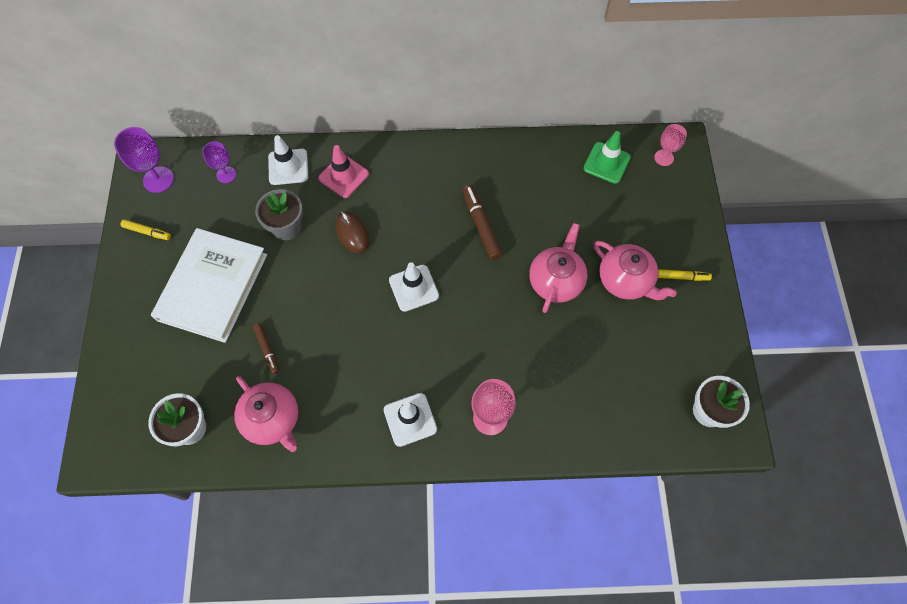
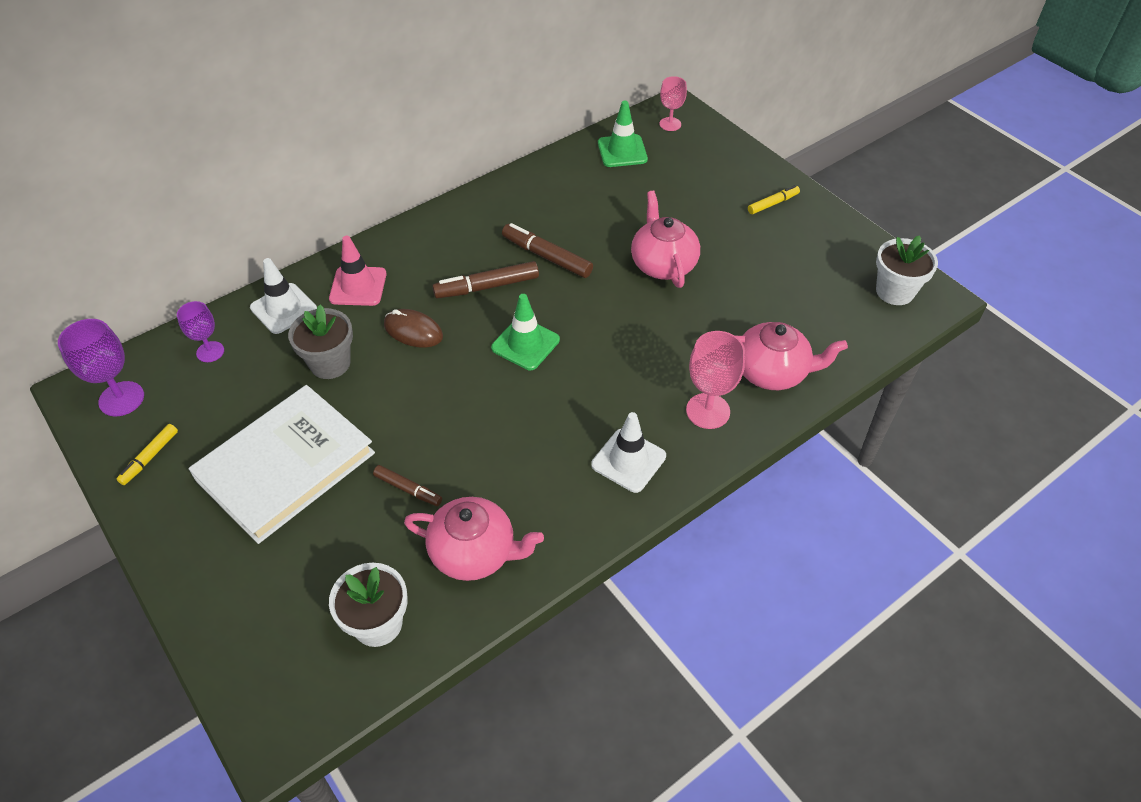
camera: 35 degrees left, 15 degrees down
(147, 232) = (149, 457): yellow marker -> yellow marker turned 135 degrees clockwise
(212, 287) = (286, 466): white book -> white book turned 60 degrees clockwise
(413, 288) = (525, 344): white traffic cone -> green traffic cone
(423, 226) = (486, 286): none -> brown marker
(625, 280) = (726, 231): pink teapot -> pink teapot (772, 372)

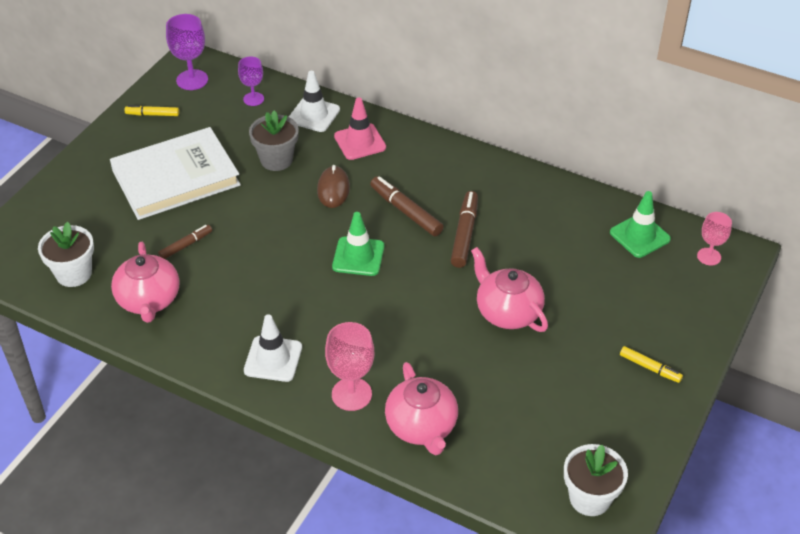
camera: 65 degrees right, 5 degrees down
(286, 466) = (176, 178): white book -> white book turned 45 degrees counterclockwise
(408, 489) = (186, 245): brown marker -> brown marker turned 135 degrees counterclockwise
(663, 264) = (507, 312): pink teapot -> pink teapot turned 90 degrees counterclockwise

